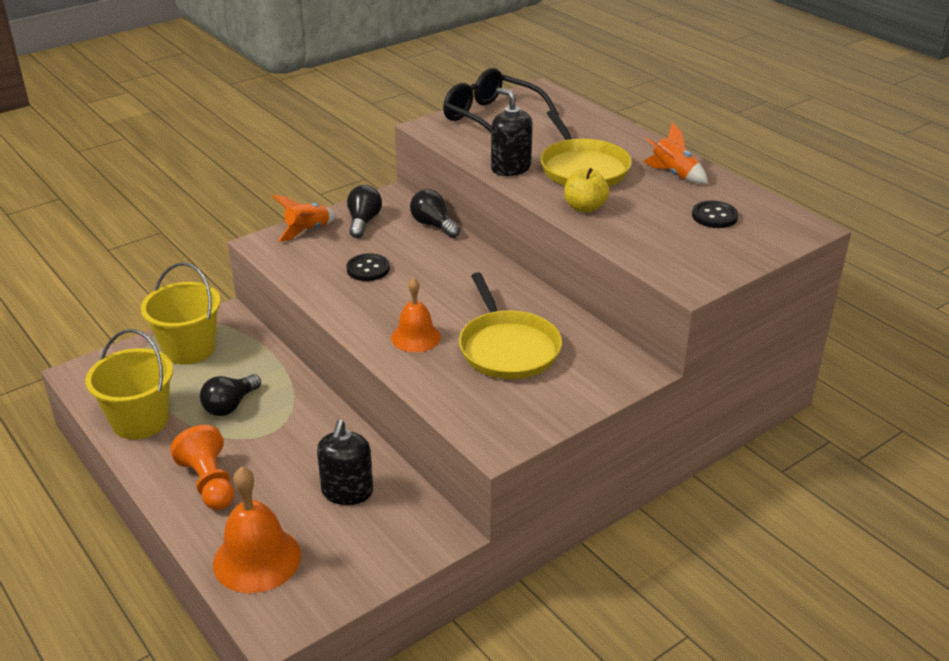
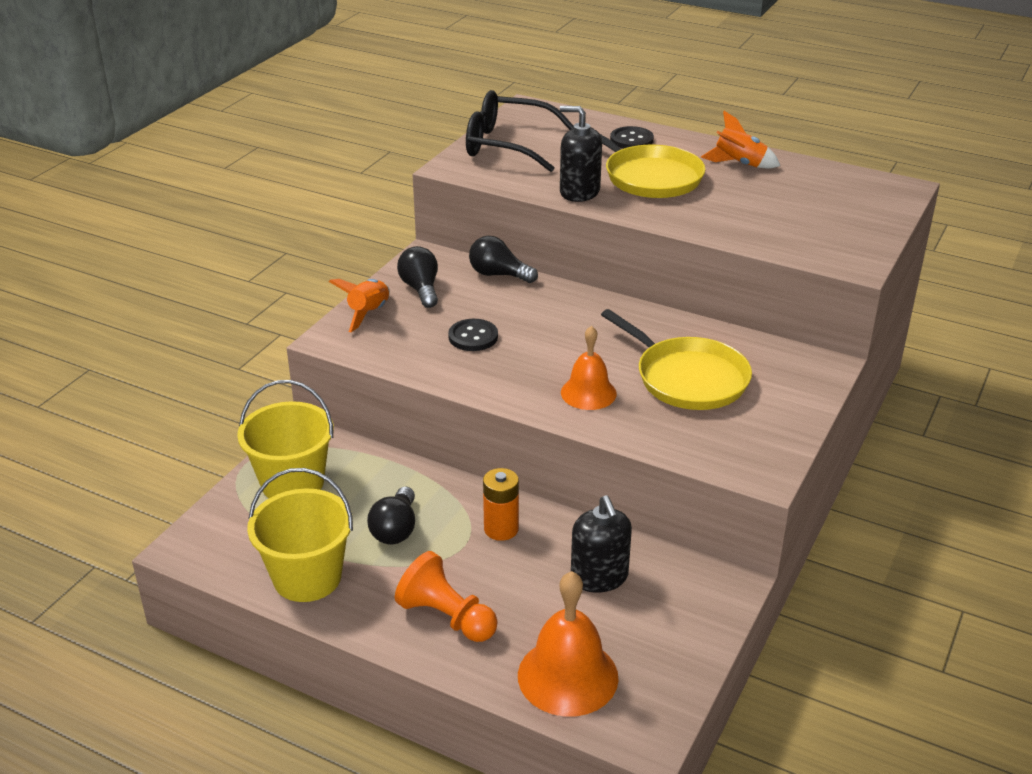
camera: 25 degrees left, 0 degrees up
(306, 430) = (501, 529): none -> orange battery
(584, 207) = (690, 215): yellow apple -> none
(714, 216) = (814, 196): black button -> black button (631, 140)

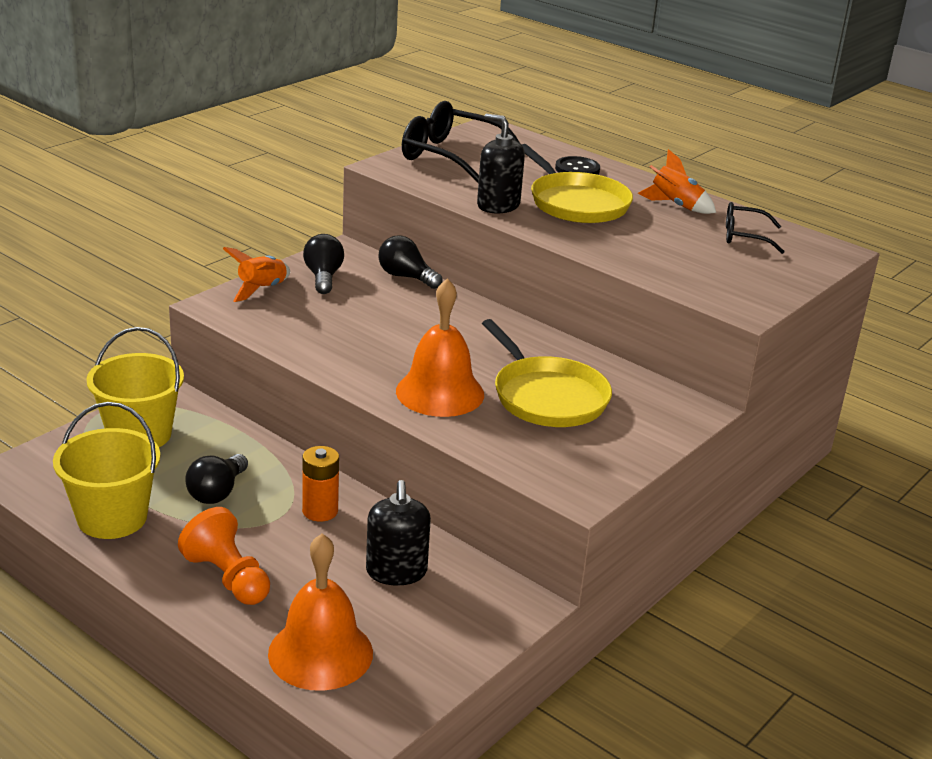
camera: 10 degrees right, 5 degrees down
(473, 337) = (352, 326): black button -> none
(588, 393) = (440, 392): orange bell -> orange bell, size x1.54
(816, 187) = (745, 236): none -> black glasses

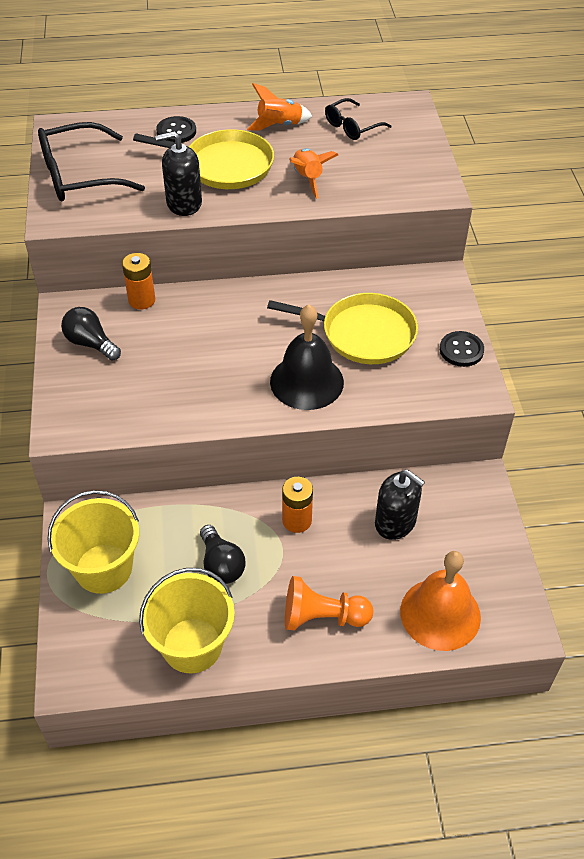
camera: 45 degrees left, 20 degrees up
(261, 289) = (69, 388): orange rocket -> orange rocket (308, 179)
(406, 277) = (142, 300): black light bulb -> orange battery
(440, 392) = (306, 381): orange bell -> black bell
(619, 460) = (461, 350): none -> black button

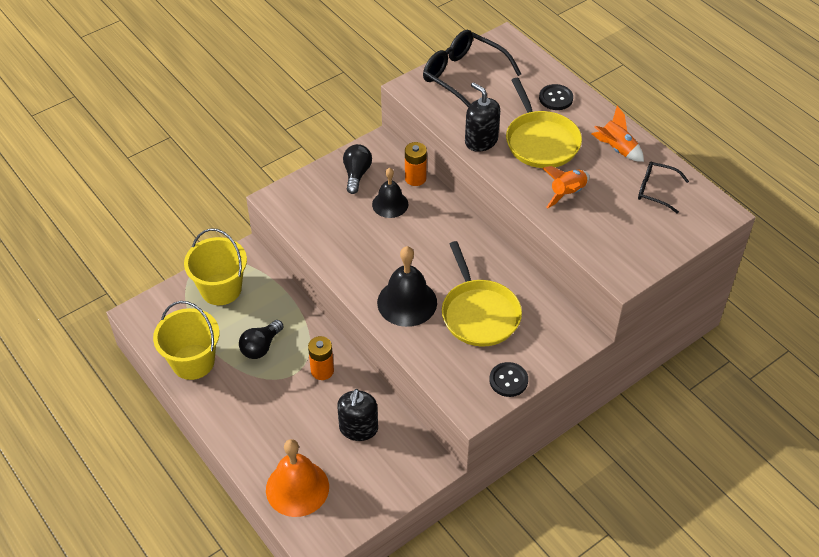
camera: 60 degrees right, 0 degrees up
(159, 335) = (390, 204): none -> black bell
(322, 617) = (254, 421): orange pawn -> none

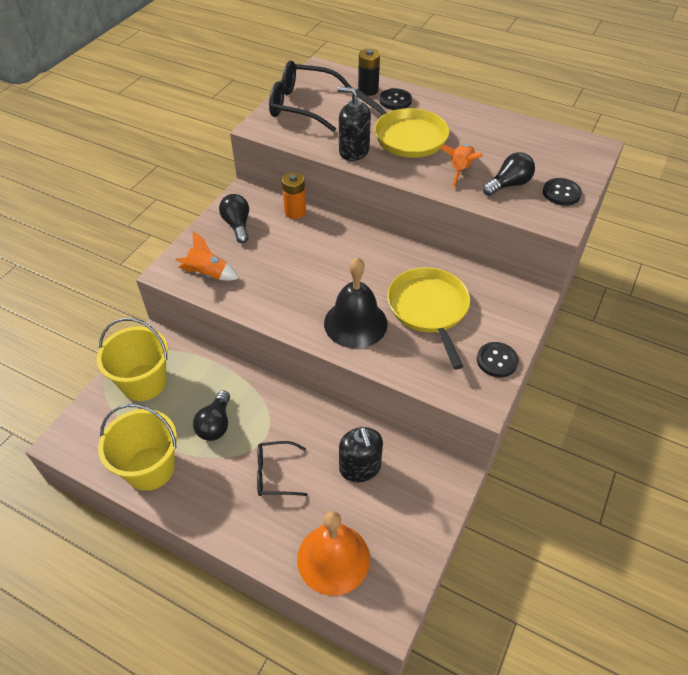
camera: 25 degrees left, 0 degrees up
(322, 371) = (291, 424): orange battery -> none
(390, 204) = (285, 241): black bell -> none
(479, 313) = (429, 309): yellow pan -> yellow pan turned 150 degrees counterclockwise
(536, 78) = (368, 90): none -> black battery
(602, 223) = (508, 185): none -> black light bulb
(616, 149) = (475, 124): orange rocket -> orange rocket (208, 274)
(647, 248) = (561, 193): none -> black button
(656, 190) = (532, 146): black glasses -> black glasses (275, 474)

